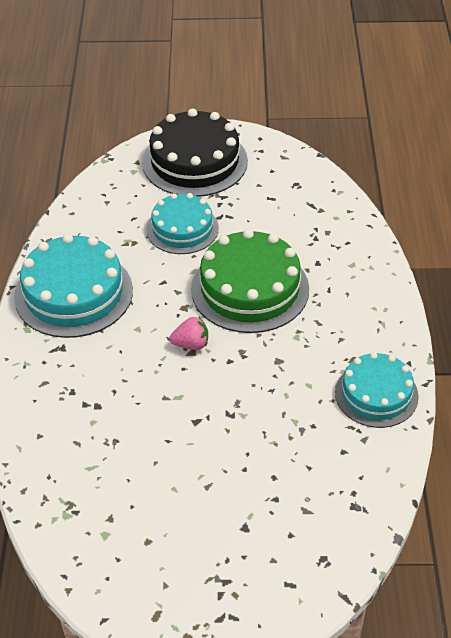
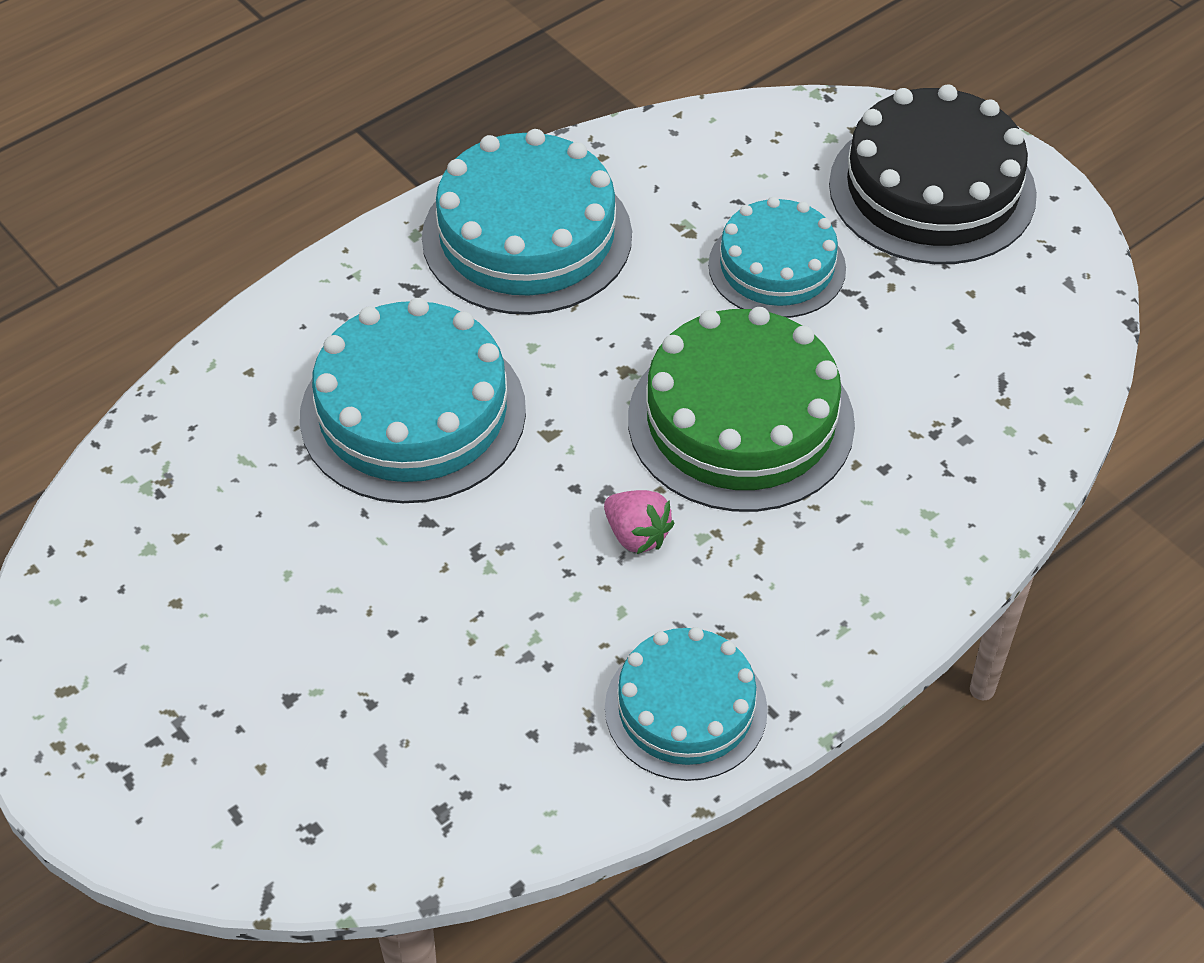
camera: 50 degrees right, 5 degrees up
(130, 390) = (413, 413): none -> turquoise cake
(191, 344) = (562, 424): pink strawberry -> pink strawberry (636, 535)

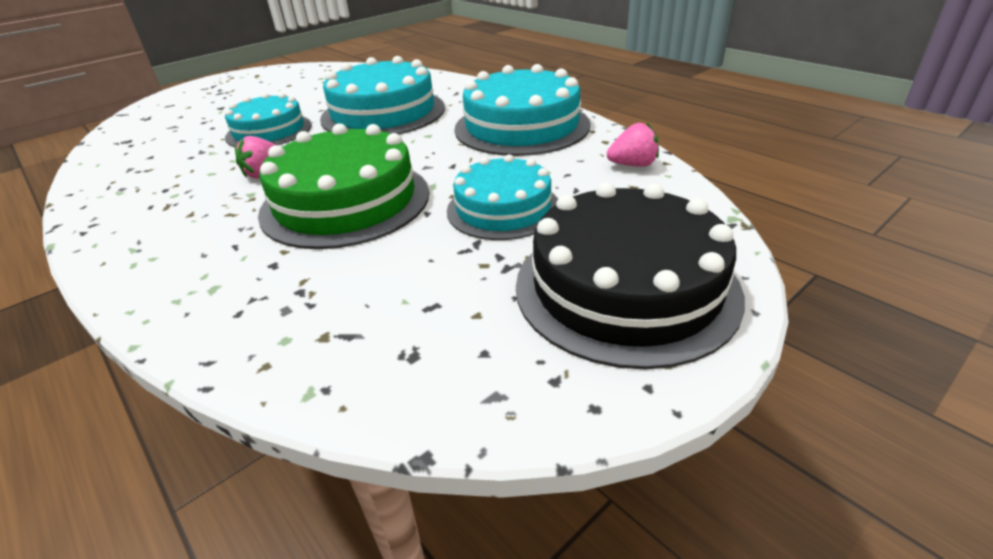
camera: 90 degrees right, 15 degrees down
(680, 143) = (633, 165): none -> pink strawberry
(685, 709) = (123, 196): turquoise cake -> turquoise cake (269, 131)

